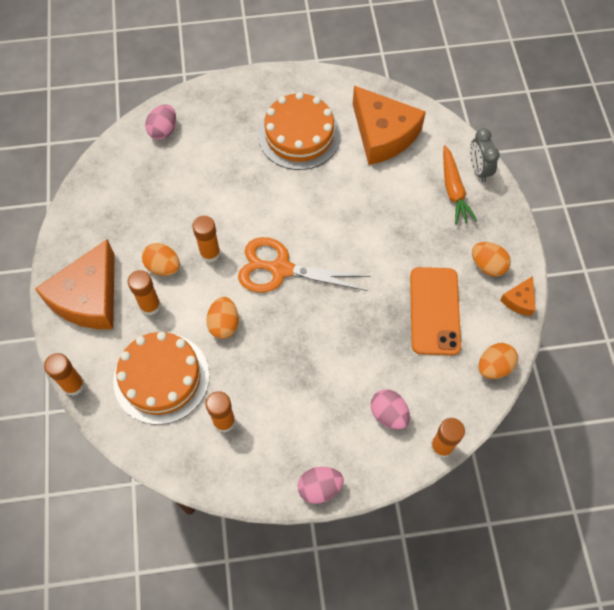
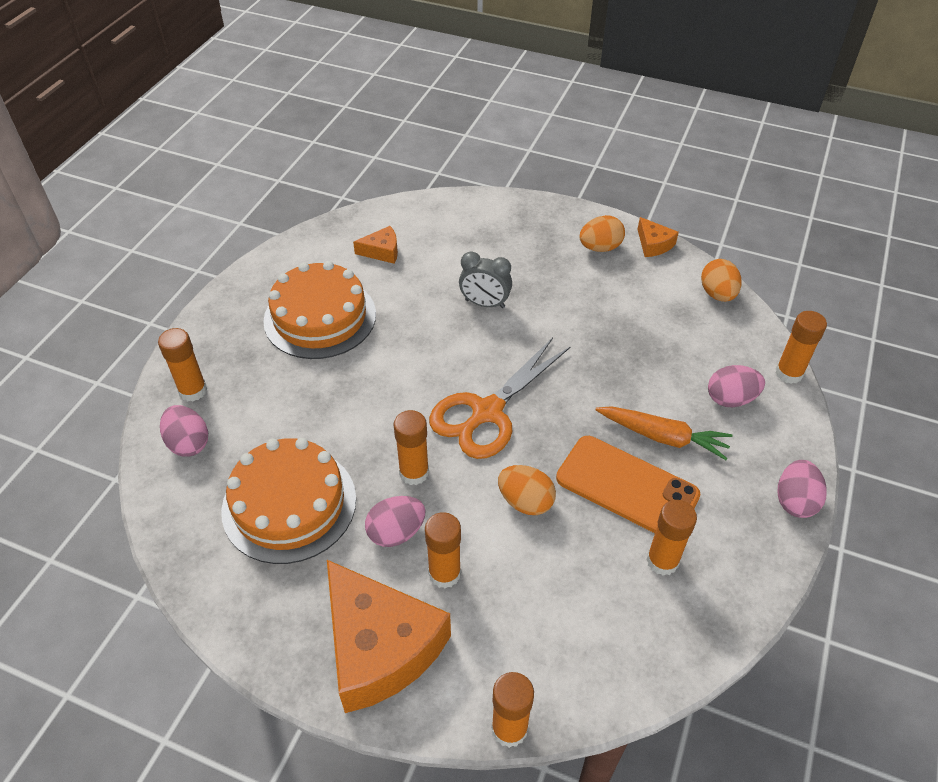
camera: 60 degrees left, 15 degrees down
(161, 378) = (562, 606): orange cake -> orange cake (289, 504)
(163, 267) = (396, 532): orange egg -> pink egg
(200, 108) = (193, 391): none -> orange glue stick
(383, 134) = (382, 251): orange cheese -> orange cheese, size x0.44
(434, 311) = (627, 308): orange phone -> orange phone (627, 487)
(453, 190) = (494, 232): orange carrot -> orange carrot (663, 437)
(478, 169) = (485, 205): grey clock -> grey clock (485, 304)

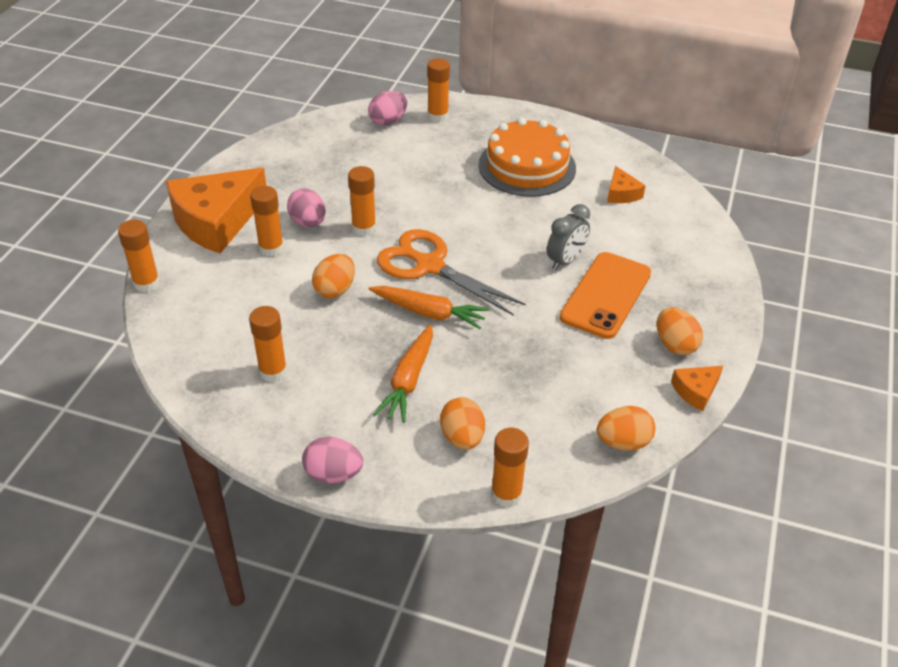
camera: 85 degrees right, 5 degrees down
(289, 504) = (334, 171): orange cake -> none
(485, 304) = (565, 261): grey clock -> grey clock turned 150 degrees counterclockwise
(563, 416) = (429, 313): none -> orange carrot
(627, 487) = (350, 352): orange phone -> orange phone (606, 295)
(730, 399) = (462, 437): pink egg -> orange egg

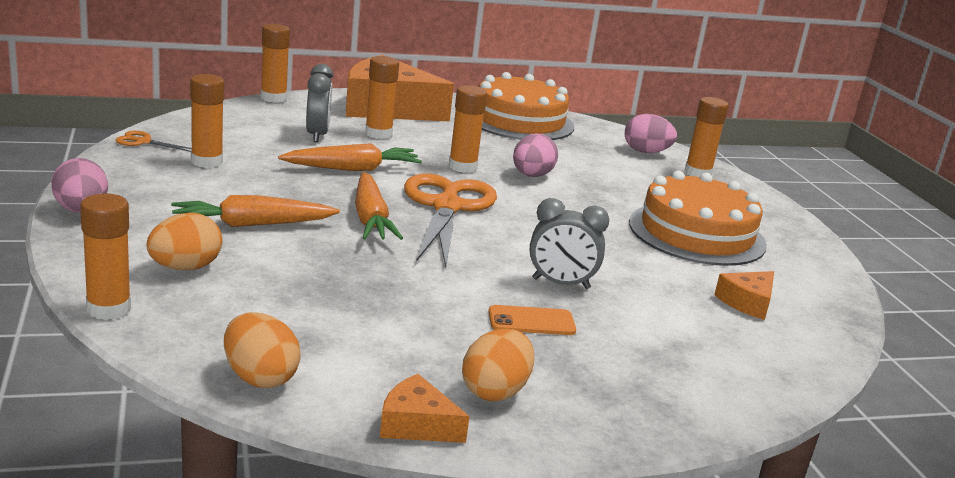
camera: 55 degrees right, 20 degrees down
(205, 400) = (143, 142): none -> orange scissors
(253, 285) = (317, 135): none -> grey clock
(290, 157) = (519, 121): none -> orange cake
(308, 222) = (436, 142): pink egg -> pink egg (531, 176)
(335, 290) = (353, 169): orange egg -> orange carrot
(606, 295) = (531, 321): orange phone -> orange phone, size x0.49

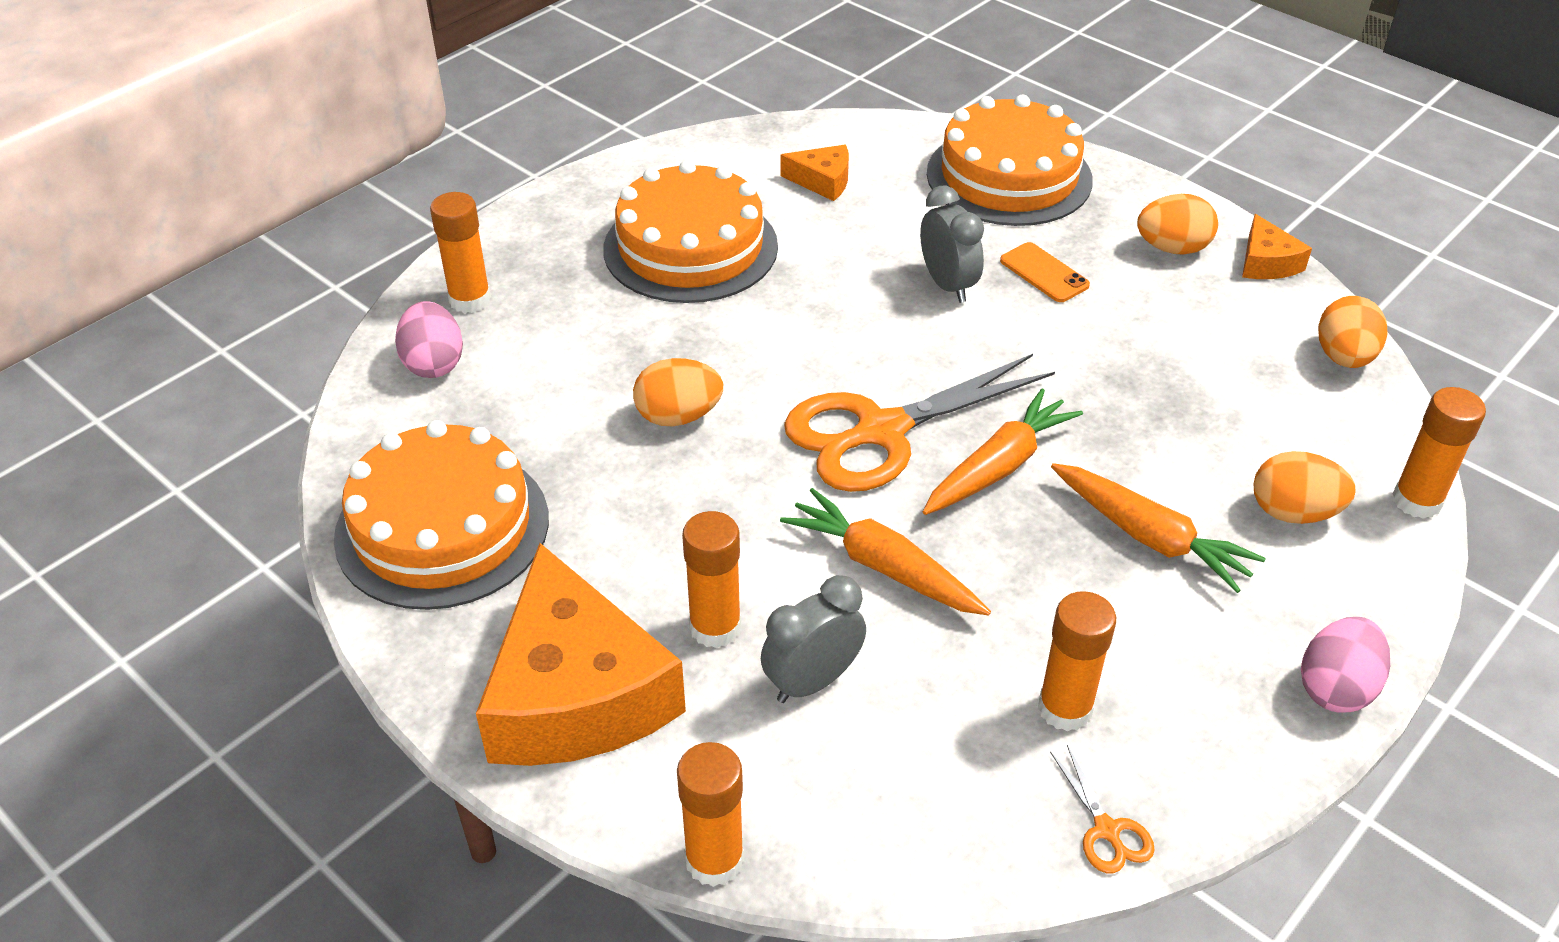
camera: 120 degrees left, 20 degrees up
(462, 167) = (732, 483): orange glue stick -> none
(531, 176) = (678, 416): pink egg -> orange egg
(687, 377) = (1009, 176): none -> orange cake

